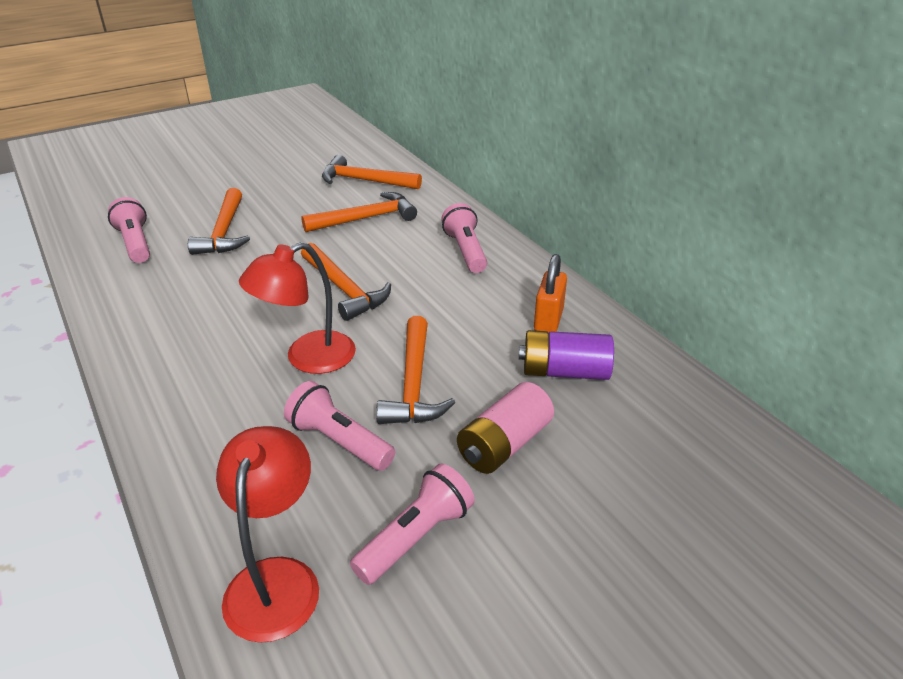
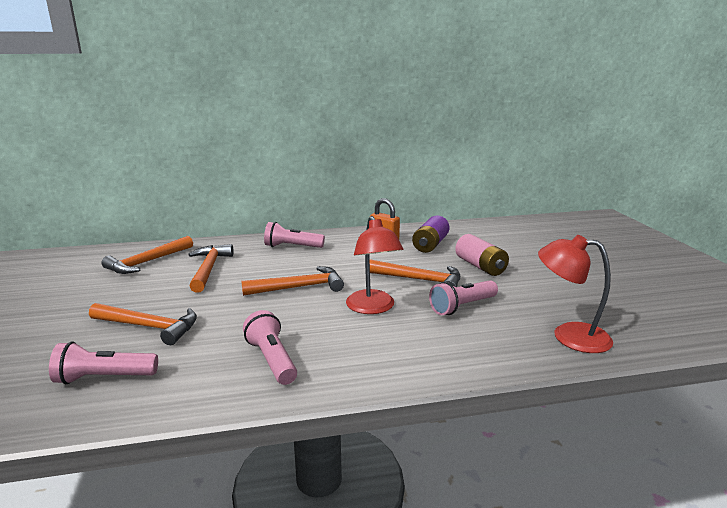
camera: 70 degrees left, 15 degrees down
(416, 537) = (541, 296): pink flashlight -> pink flashlight (272, 360)

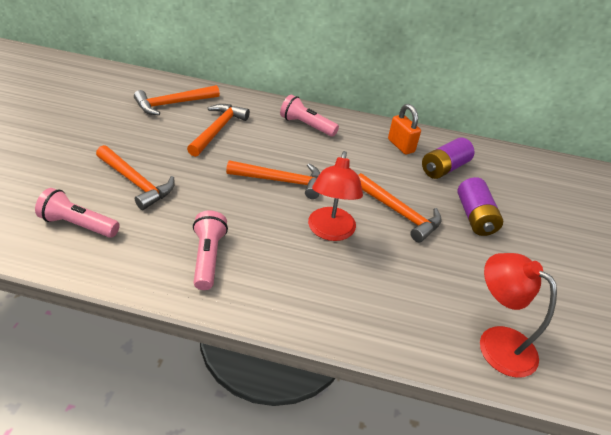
camera: 20 degrees right, 20 degrees up
(462, 307) = (416, 263): pink flashlight -> none
(480, 266) = (475, 217): pink battery -> purple battery

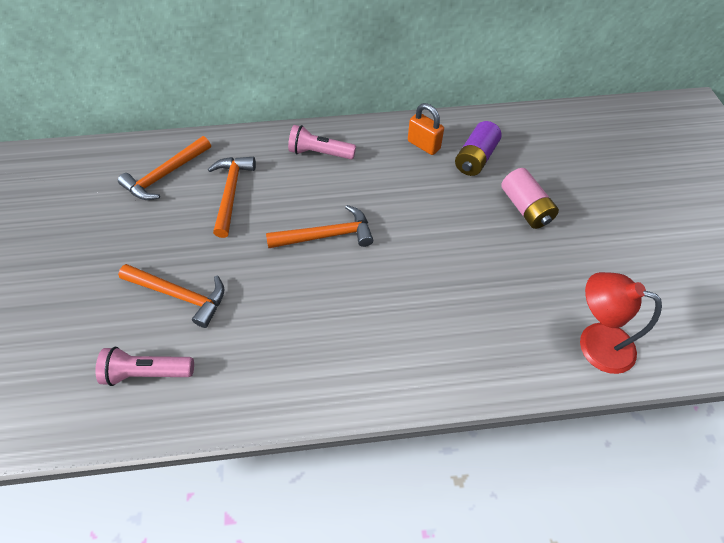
camera: 15 degrees left, 15 degrees up
(208, 257) = (299, 357): pink flashlight -> none
(330, 232) = (401, 279): red lamp -> none
(399, 213) = (455, 230): orange hammer -> none
(475, 217) = (525, 208): purple battery -> pink battery

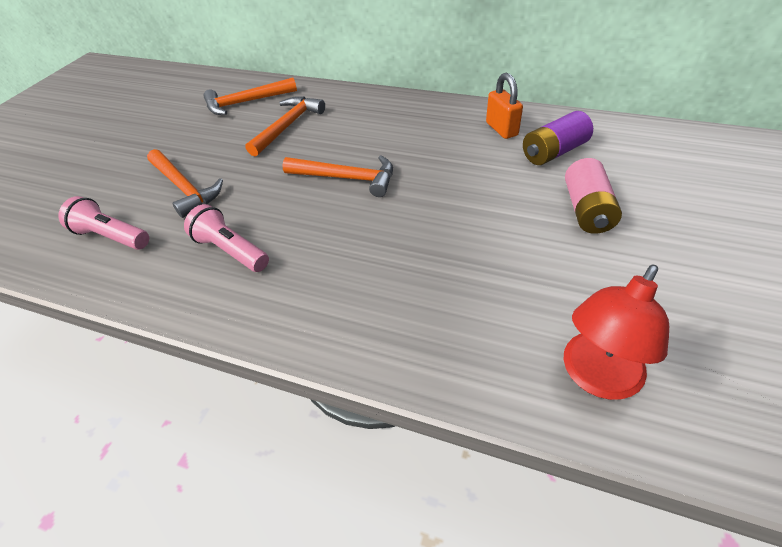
camera: 30 degrees right, 10 degrees down
(320, 153) = (390, 114): pink flashlight -> pink flashlight (231, 251)
(594, 342) = (596, 377): red lamp -> red lamp turned 105 degrees counterclockwise

